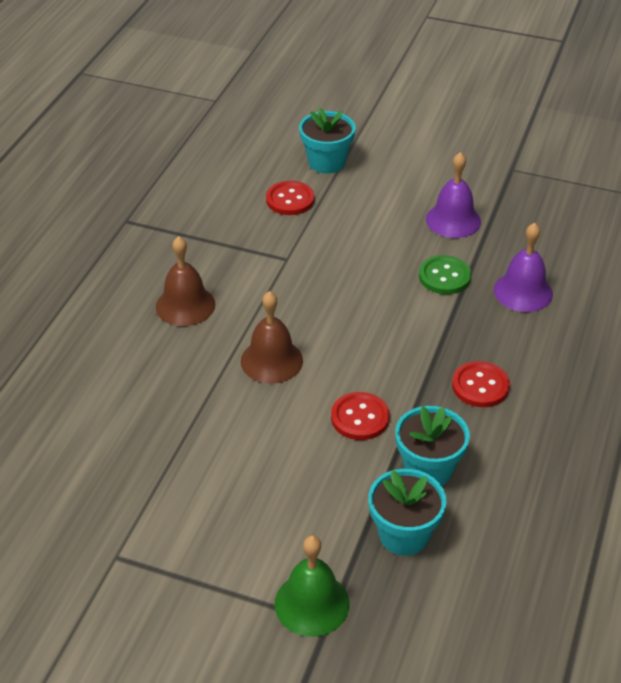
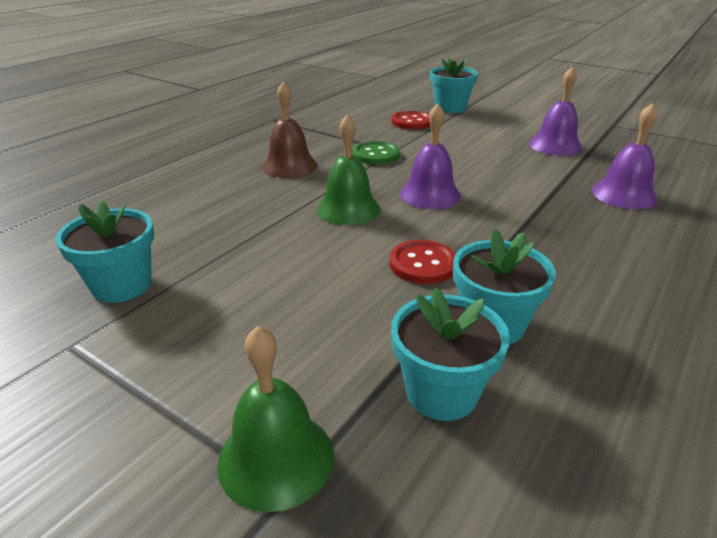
camera: 15 degrees right, 10 degrees down
(115, 493) = (122, 285): none -> turquoise flower pot
(271, 360) = (348, 209): brown bell -> green bell
(343, 325) = (430, 194): none -> purple bell
(444, 276) = (541, 176): green button -> green button (376, 155)
(480, 386) = (570, 258): red button -> none

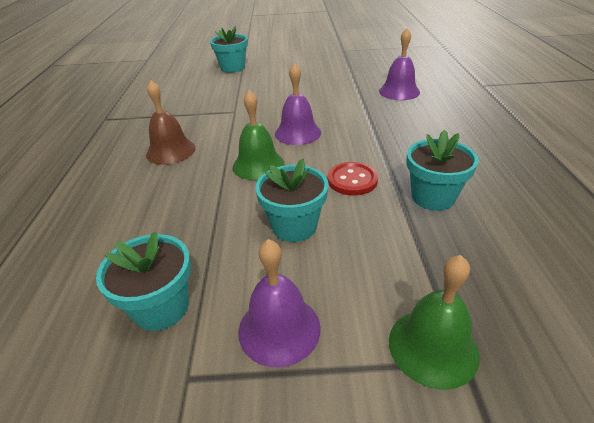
camera: 35 degrees left, 5 degrees up
(376, 155) = (225, 119): green button -> none
(411, 122) = (219, 86): red button -> none
(441, 392) = (459, 250): turquoise flower pot -> turquoise flower pot (294, 226)
(555, 145) = (328, 73): purple bell -> purple bell (279, 329)

